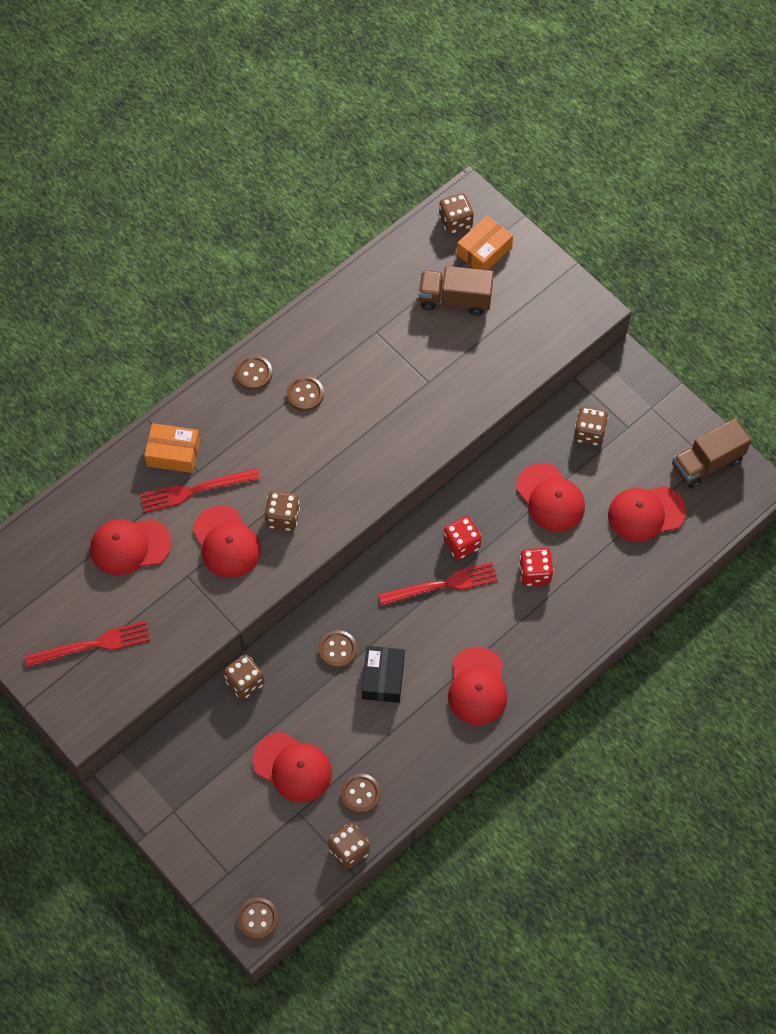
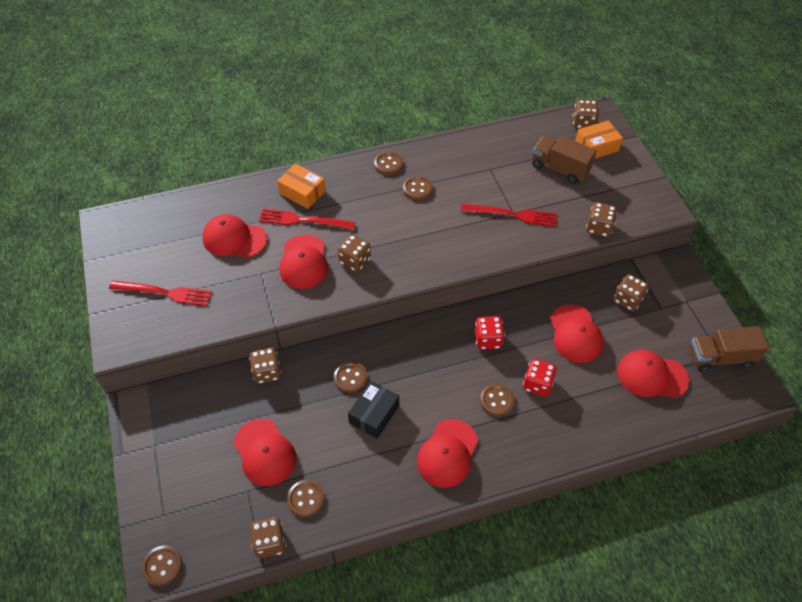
camera: 25 degrees right, 10 degrees down
(442, 585) = (457, 363): red fork -> red fork (512, 215)
(501, 609) = (496, 400): none -> brown button
(529, 364) = (599, 228): none -> brown dice

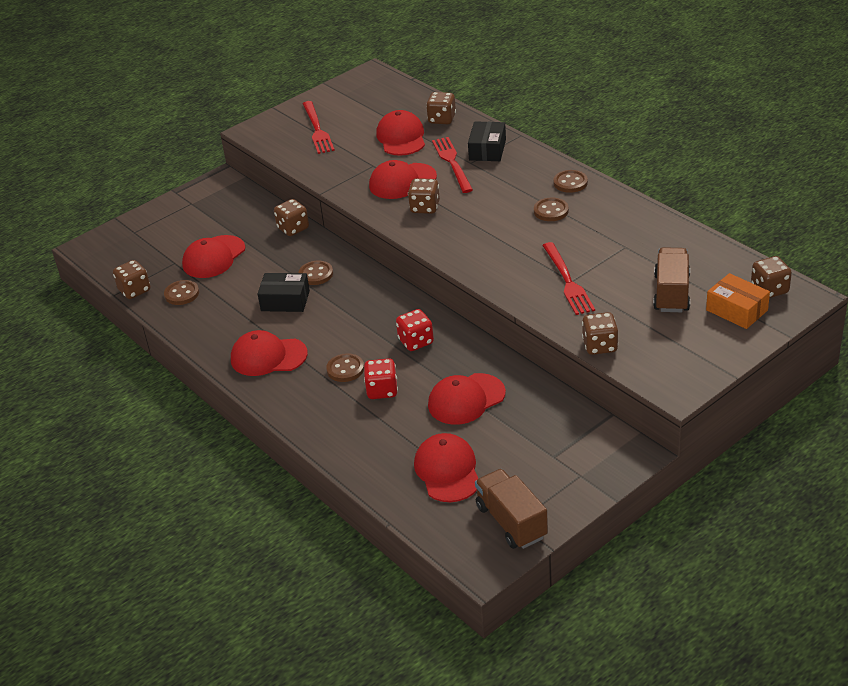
camera: 70 degrees right, 15 degrees down
(162, 566) = (93, 248): brown button -> none
(302, 192) = (487, 150): orange box -> black box
(627, 300) = (544, 426): brown dice -> brown dice (442, 119)

